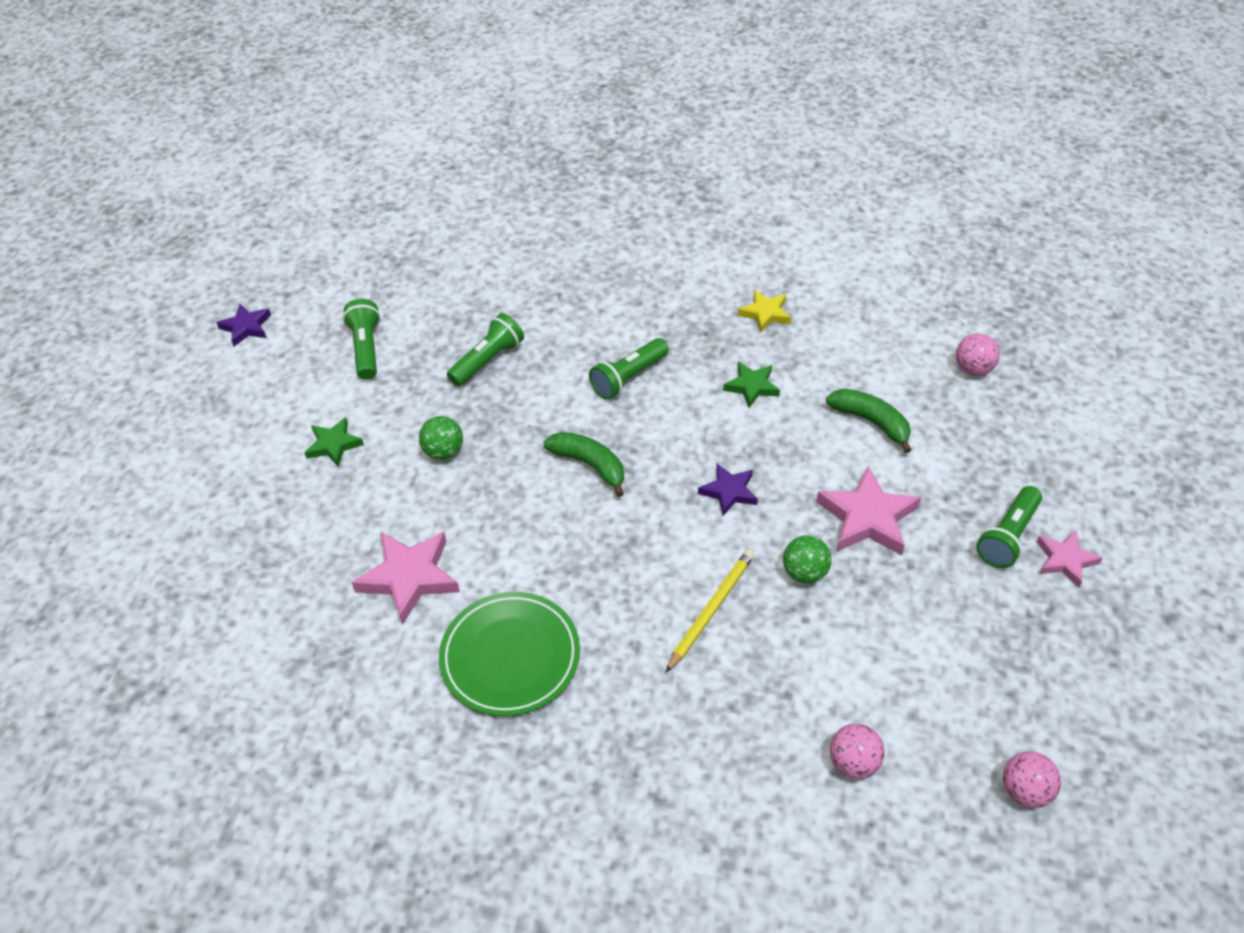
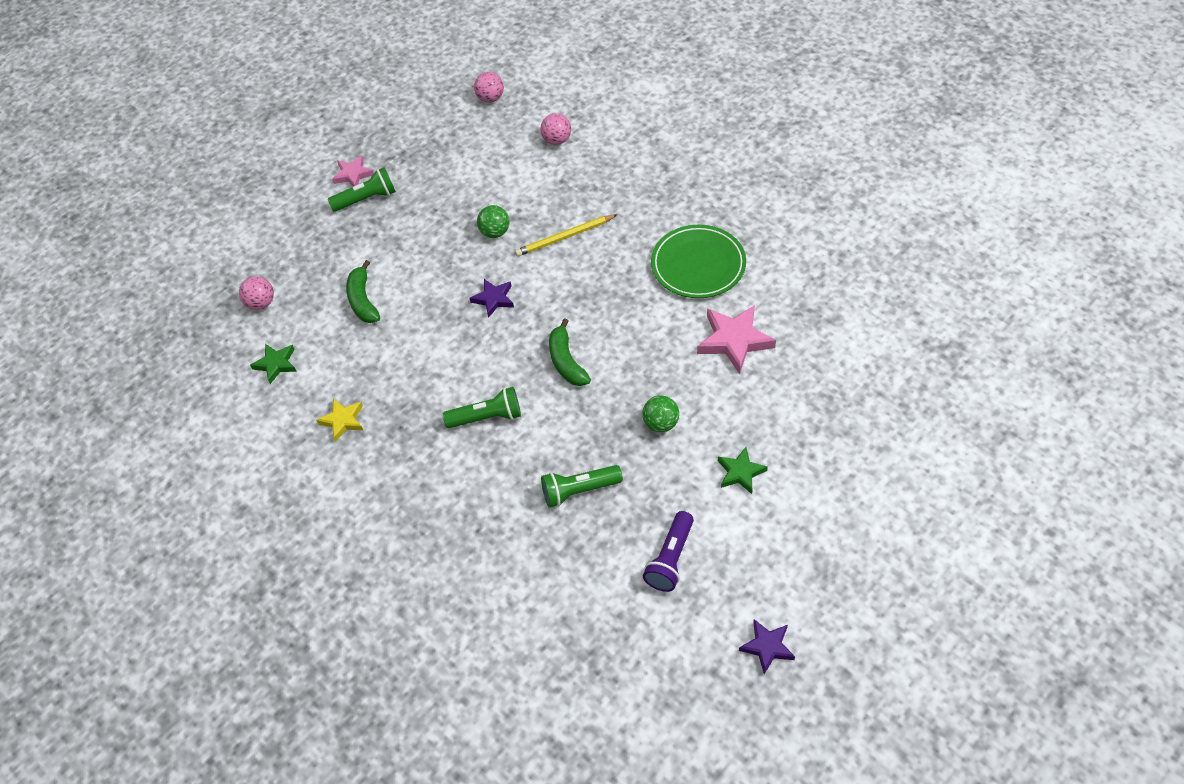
camera: 145 degrees left, 5 degrees up
(366, 348) = (670, 559): green flashlight -> purple flashlight
(752, 386) = (410, 365): green star -> green star (276, 364)
(867, 518) = (429, 244): pink star -> none

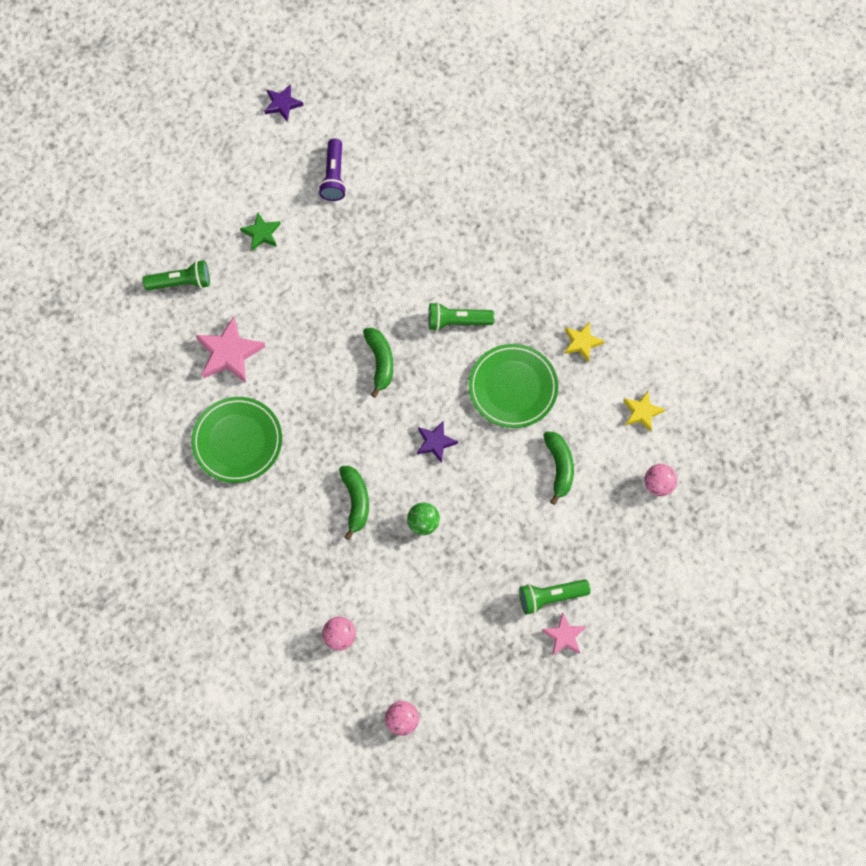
camera: 175 degrees left, 15 degrees up
(276, 364) = (642, 412): green star -> yellow star
(417, 363) = (513, 387): none -> green plate
(564, 237) = (356, 501): yellow pencil -> green banana
(579, 490) = (392, 242): green flashlight -> green flashlight (181, 282)
(660, 423) = (313, 287): green ball -> none
(670, 559) = (334, 176): purple flashlight -> purple flashlight turned 150 degrees clockwise

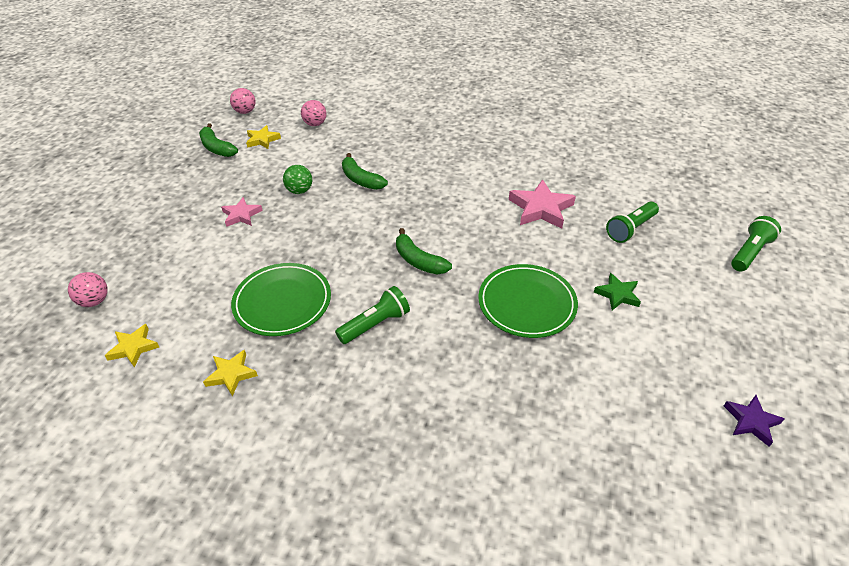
camera: 145 degrees right, 25 degrees down
(237, 441) = (477, 170): green plate -> green plate (526, 303)
(334, 176) = (616, 381): purple flashlight -> none
(413, 642) = (262, 140): none -> yellow star
(435, 442) = (326, 235): purple star -> none
(550, 597) = (168, 197): green flashlight -> green flashlight (749, 252)
(559, 467) = (202, 269): green banana -> green banana (216, 148)
(564, 636) = (147, 183): pink star -> pink star (241, 215)

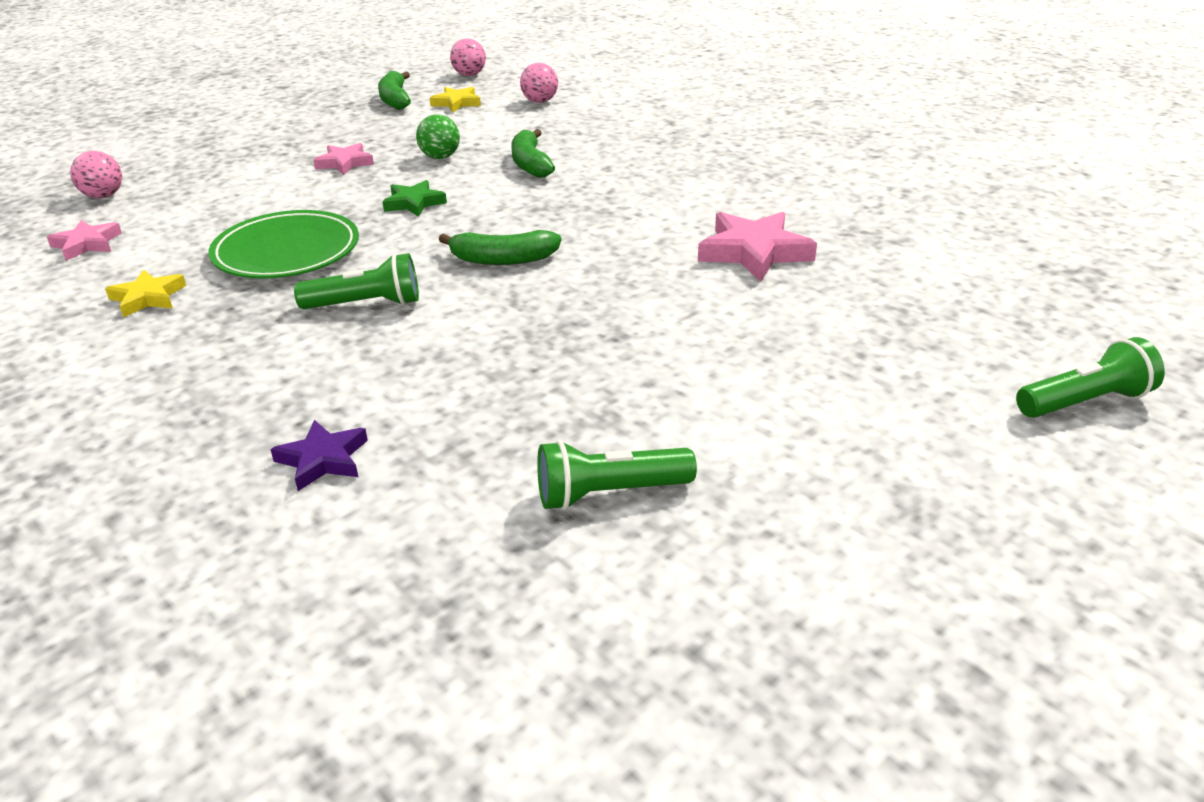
camera: 30 degrees right, 10 degrees down
(133, 348) = (87, 244): yellow star -> pink star
(418, 261) = (503, 259): green banana -> green banana turned 75 degrees counterclockwise
(526, 303) = (598, 346): green plate -> none
(617, 294) = (759, 380): green star -> green star (414, 203)
(630, 229) = (880, 312): green flashlight -> green flashlight (609, 493)
(751, 421) = (807, 616): purple star -> purple star (323, 459)

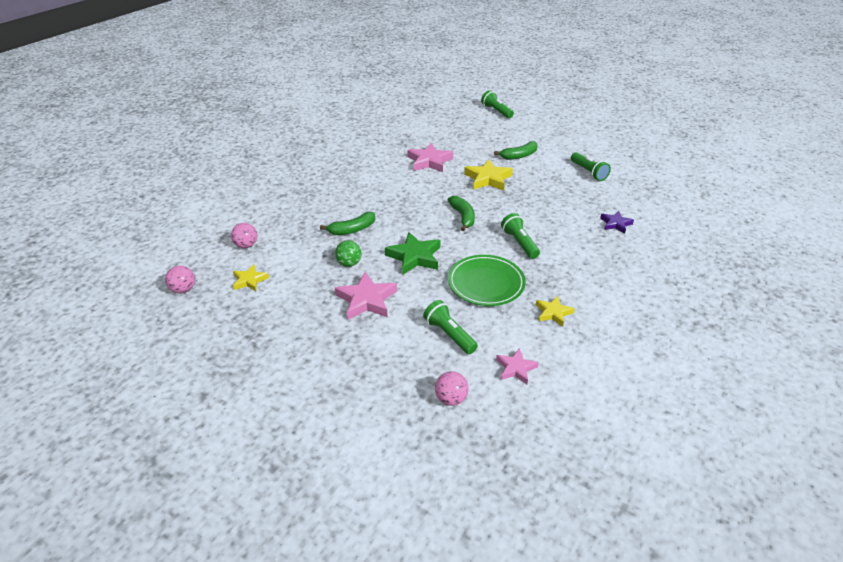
camera: 105 degrees left, 5 degrees up
(210, 208) = (449, 334): none -> green flashlight
(344, 163) = (366, 300): pink star -> pink star, size x1.66
(395, 99) = (241, 313): green banana -> green banana (519, 156)
(414, 203) = (414, 257): green star -> green star, size x1.66
(643, 312) = (488, 179): none -> yellow star

